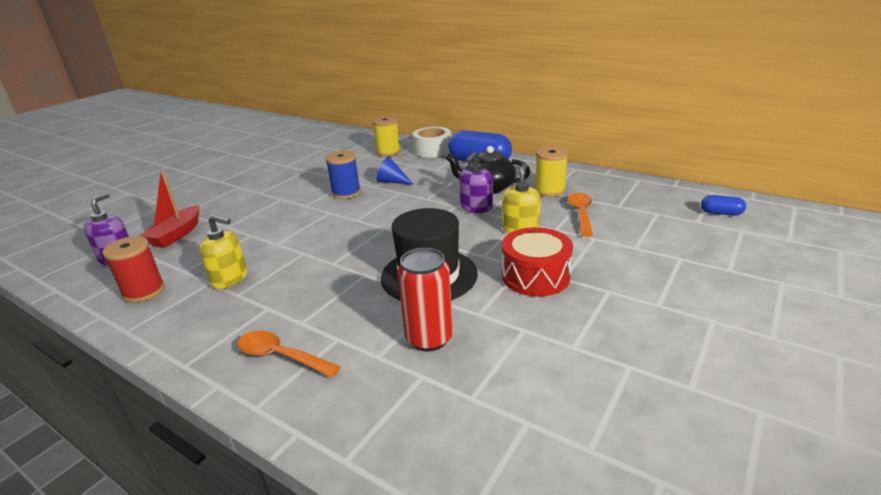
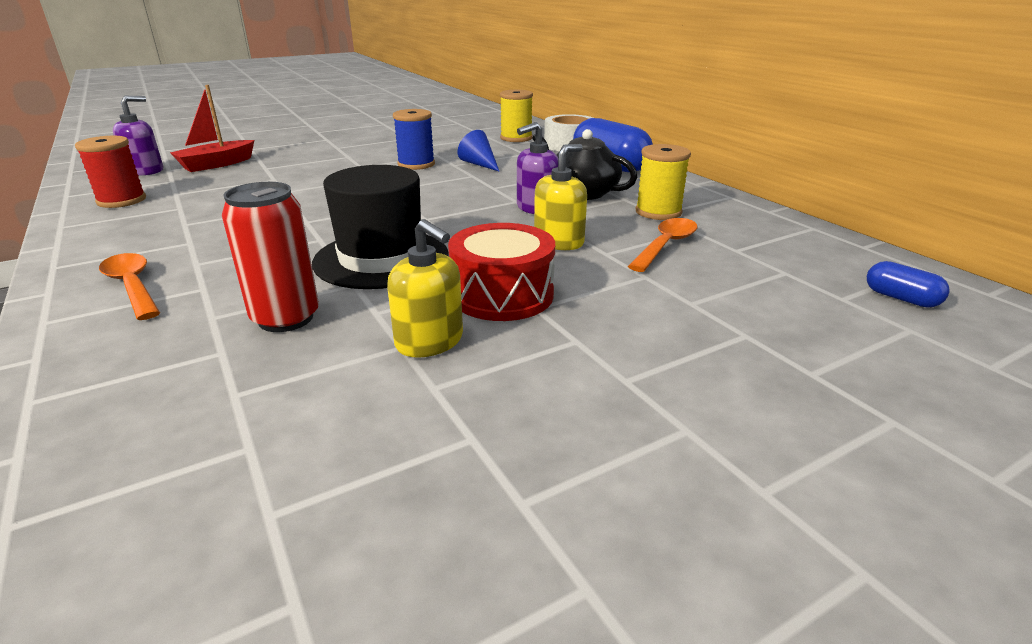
camera: 25 degrees right, 0 degrees up
(230, 278) = (199, 209): yellow soap dispenser -> yellow soap dispenser (429, 341)

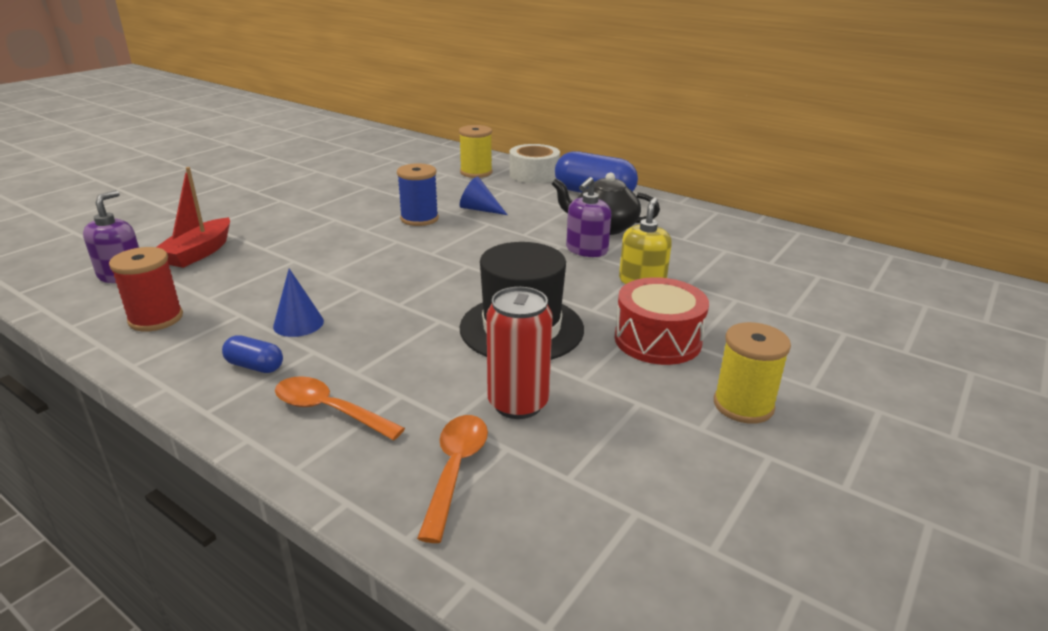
camera: 25 degrees left, 0 degrees up
(209, 221) = (298, 323): none -> blue cone
(429, 341) = (654, 393): yellow soap dispenser -> none
(658, 212) = (683, 237): yellow spool -> yellow spool (743, 405)
(666, 245) = (721, 268): orange spoon -> orange spoon (455, 470)
(901, 298) = (901, 282): blue capsule -> blue capsule (255, 366)

